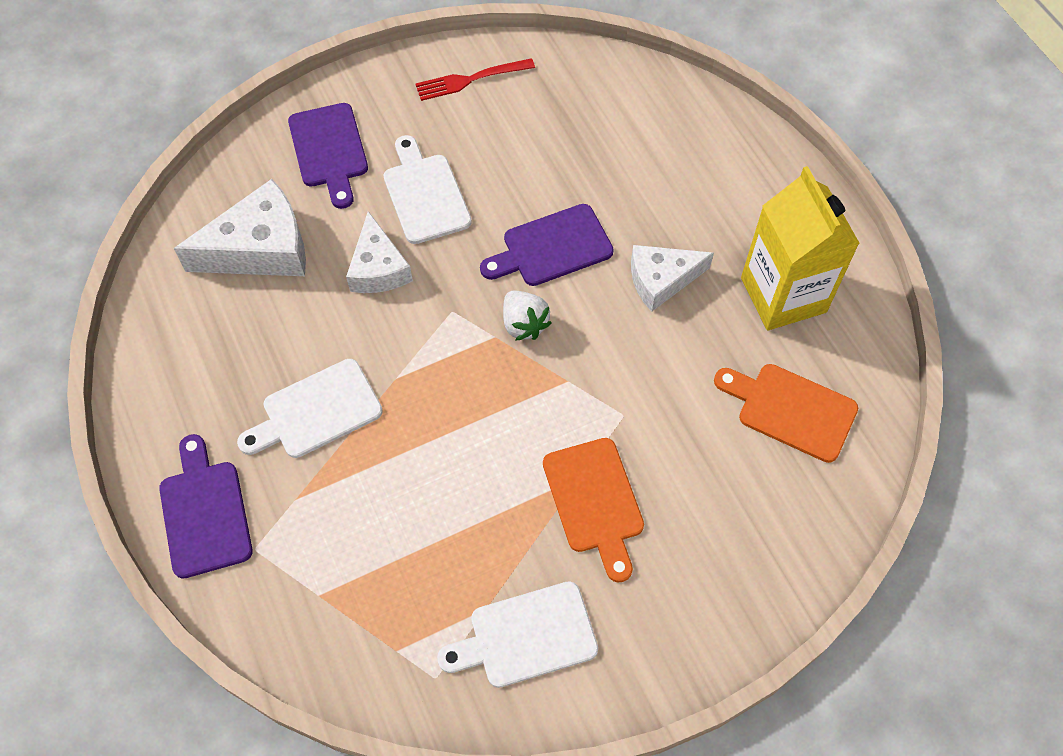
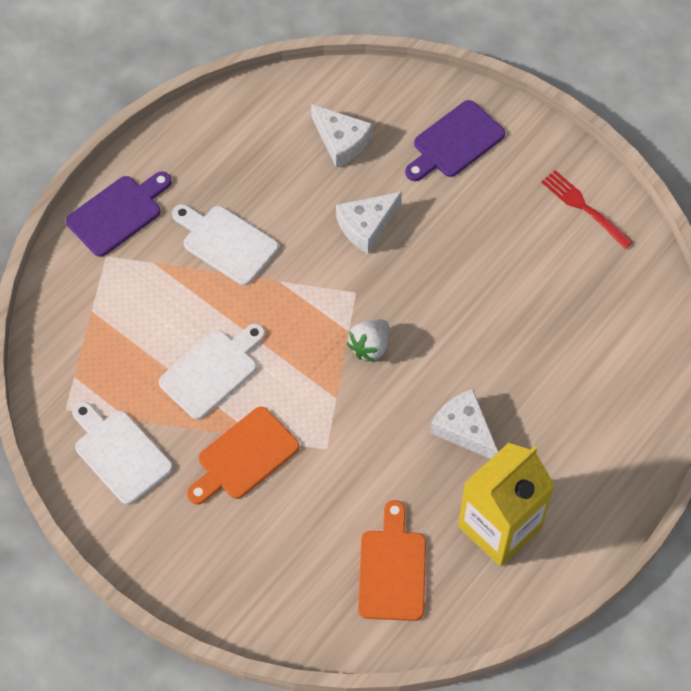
camera: 65 degrees right, 0 degrees up
(261, 248) = (341, 141): white cheese -> white cheese, size x0.66
(425, 194) = (451, 226): white cutting board -> white cutting board (212, 371)
(552, 248) = (451, 337): purple cutting board -> none

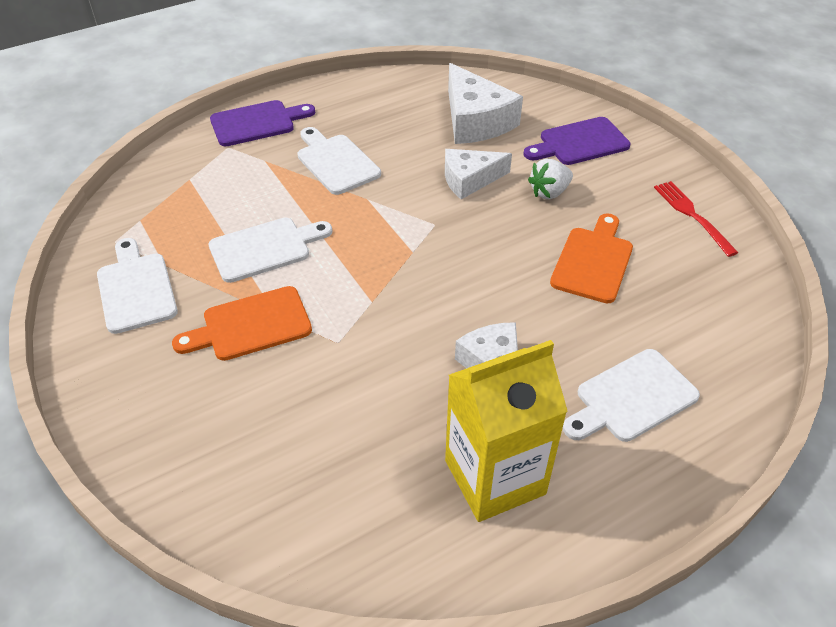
camera: 20 degrees right, 15 degrees down
(341, 141) = (475, 121): white cheese -> white cheese, size x1.51
(370, 346) = (427, 269): white strawberry -> white strawberry (549, 192)
(392, 569) = (347, 483): orange cutting board -> orange cutting board (593, 261)
(581, 423) = (632, 398): none -> white cutting board

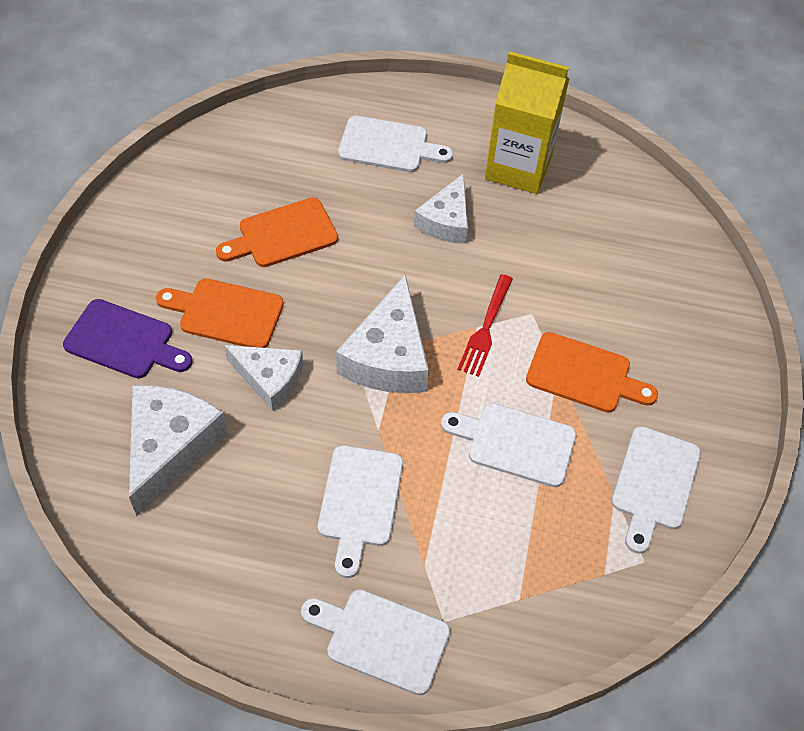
camera: 140 degrees left, 10 degrees up
(257, 123) = (381, 639): purple cutting board -> white cutting board
(412, 239) = (388, 356): none -> white cheese
(549, 192) = (226, 313): white strawberry -> orange cutting board
(692, 215) = (158, 211): red fork -> red fork (485, 329)

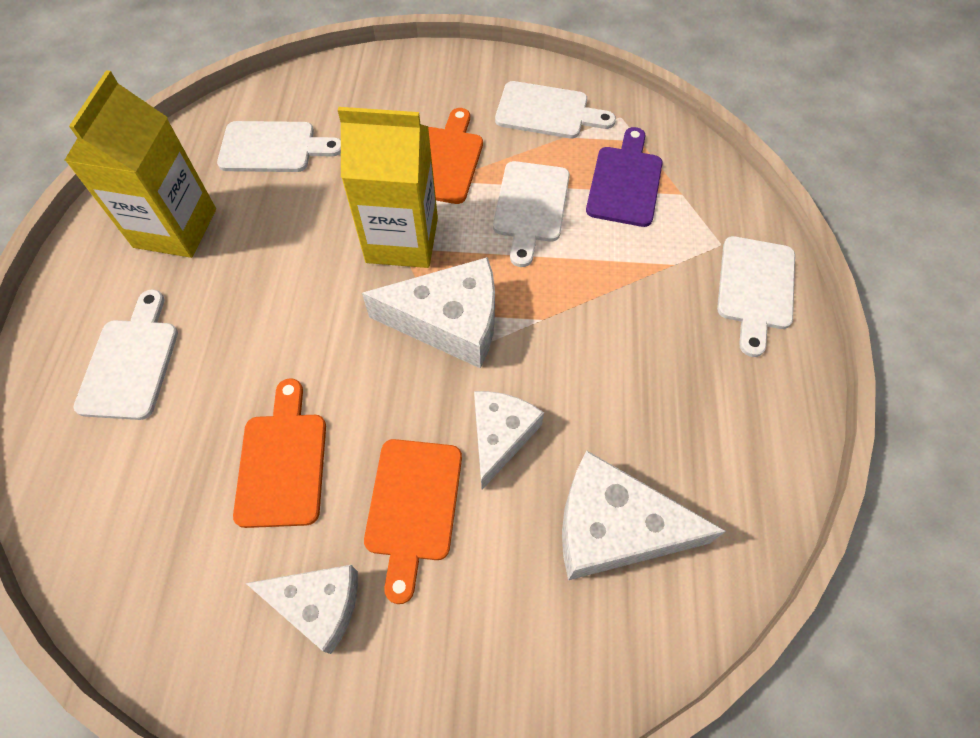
camera: 95 degrees left, 5 degrees up
(124, 341) = (474, 630): purple cutting board -> purple cutting board (625, 182)
(283, 235) = (282, 462): orange cutting board -> orange cutting board turned 150 degrees counterclockwise
(360, 502) = (627, 324): white cutting board -> white cutting board (273, 147)
(446, 221) = (256, 289): white cheese -> white cheese (318, 604)
(485, 329) = (402, 240): red fork -> yellow carton

